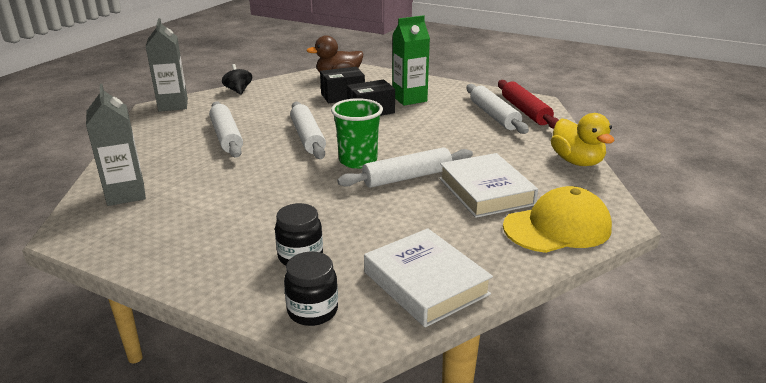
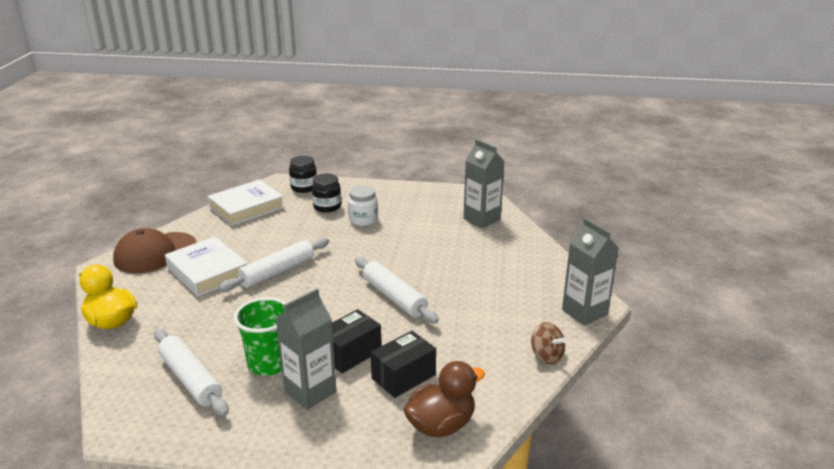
camera: 160 degrees right, 0 degrees up
(226, 137) = (473, 281): white rolling pin -> none
(238, 91) = (546, 356): black spinning top -> brown spinning top
(268, 223) = (363, 220): none -> white jar
(358, 161) = (328, 280): green cup -> green cup (269, 364)
(409, 99) = (310, 391): green carton -> grey carton
(425, 283) = (246, 207): white book -> white book turned 75 degrees counterclockwise
(525, 111) = (145, 399): red rolling pin -> none
(557, 227) = (155, 253): yellow cap -> brown cap

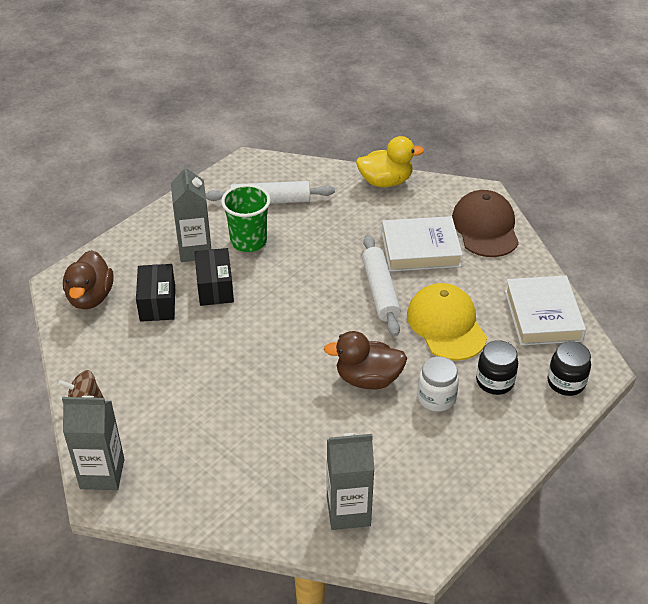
camera: 125 degrees right, 15 degrees up
(290, 236) = (446, 325): none -> yellow cap
(374, 247) = (368, 379): none -> brown duck
(394, 297) = (264, 349): white rolling pin -> none

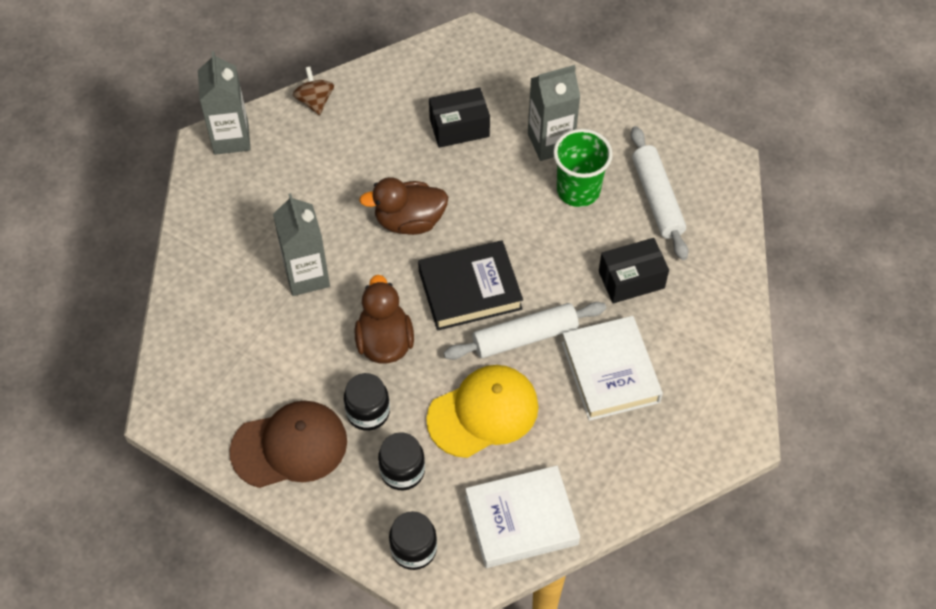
camera: 80 degrees right, 15 degrees up
(90, 297) = (455, 68): brown duck -> brown duck (409, 221)
(215, 287) = (495, 174): black box -> black box (631, 280)
(328, 318) = (470, 289): none -> black book
(348, 511) = (209, 346): grey carton -> grey carton (306, 276)
(385, 181) = (733, 318): yellow duck -> none
(436, 398) = (368, 412): white jar -> black jar
(485, 227) = (672, 444): brown cap -> brown cap (289, 446)

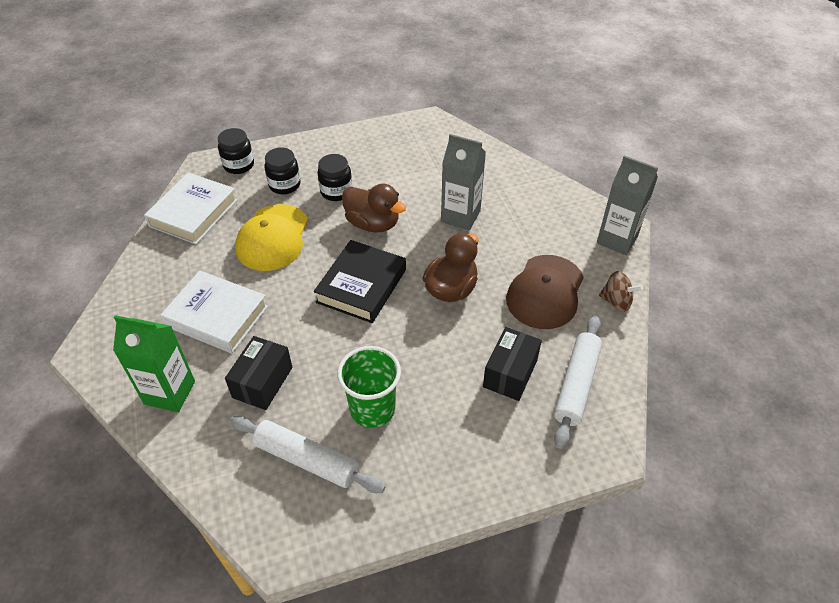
camera: 130 degrees right, 10 degrees down
(289, 446) = (355, 153): brown cap -> brown cap (545, 292)
(525, 337) = (295, 290): white rolling pin -> white rolling pin (576, 385)
(550, 142) = (437, 425): grey carton -> none
(705, 335) = (170, 392): none -> green carton

